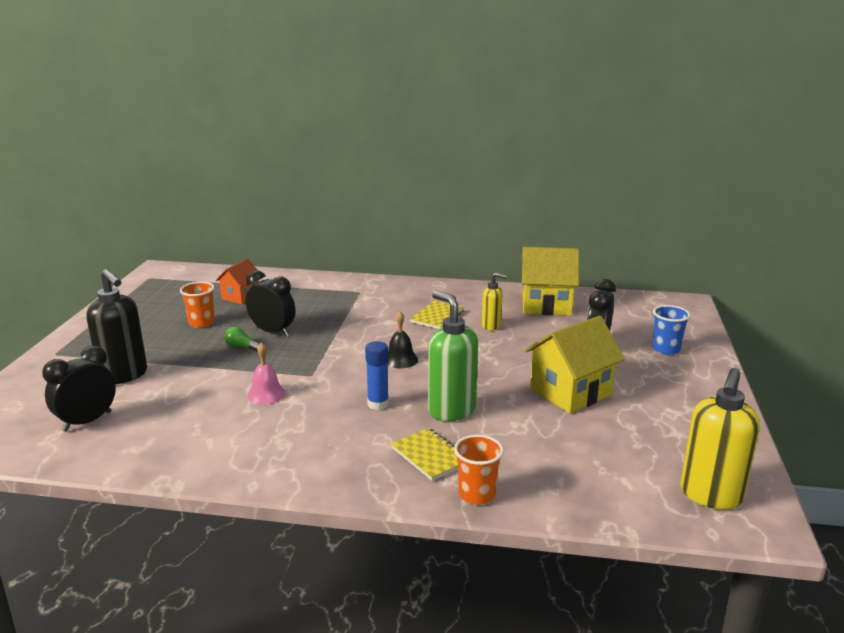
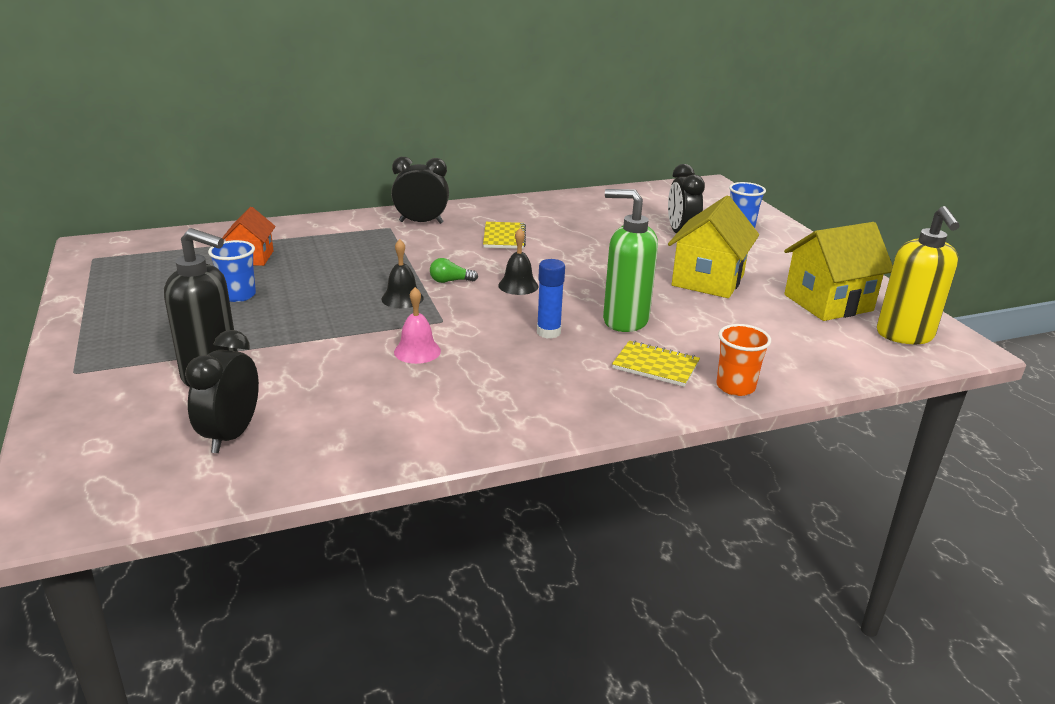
camera: 30 degrees left, 5 degrees up
(201, 323) = (238, 295): orange cup -> blue cup
(241, 347) = (325, 311): green light bulb -> green light bulb (450, 281)
(272, 332) = (341, 287): black clock -> black clock (421, 222)
(303, 350) = (402, 298): none -> black bell
(491, 326) = (568, 236): yellow soap dispenser -> none
(546, 305) = (595, 207): yellow house -> yellow house (828, 303)

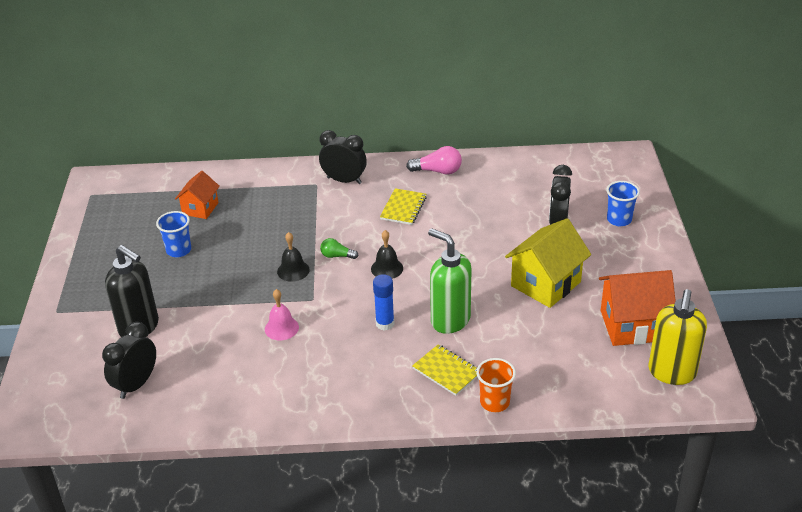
camera: 20 degrees right, 10 degrees up
(523, 208) = (438, 171): none -> pink light bulb
(828, 303) = (632, 325): yellow house -> orange house

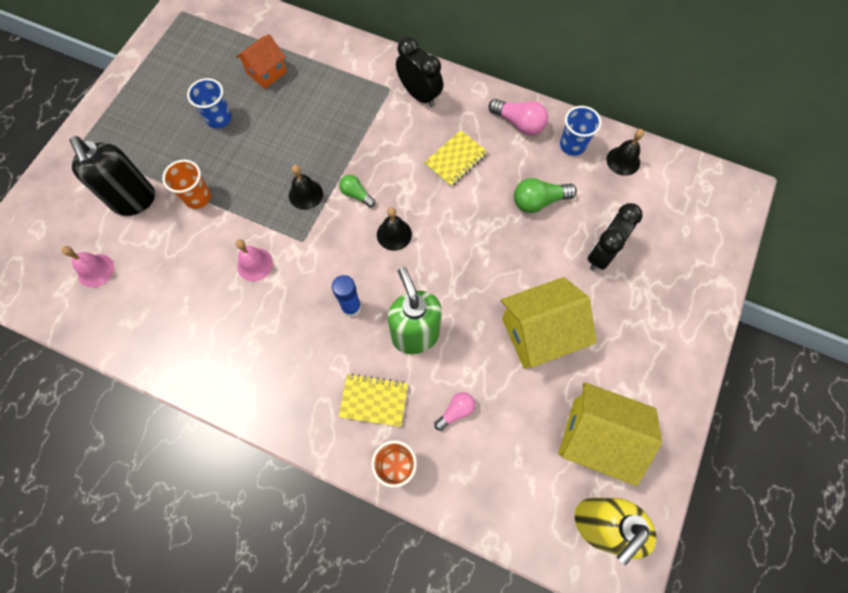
camera: 25 degrees right, 30 degrees up
(136, 384) = (95, 270): black clock -> pink bell
(197, 305) = (197, 197): none -> orange cup
(446, 371) = (374, 400): yellow notebook -> yellow notebook turned 60 degrees counterclockwise
(487, 210) = (538, 201): none -> green light bulb
(516, 352) = (456, 411): none -> pink light bulb
(533, 166) = (623, 161): none -> black bell
(619, 220) = (670, 280): blue cup -> blue cup (572, 145)
(632, 325) = (595, 437): orange house -> yellow house

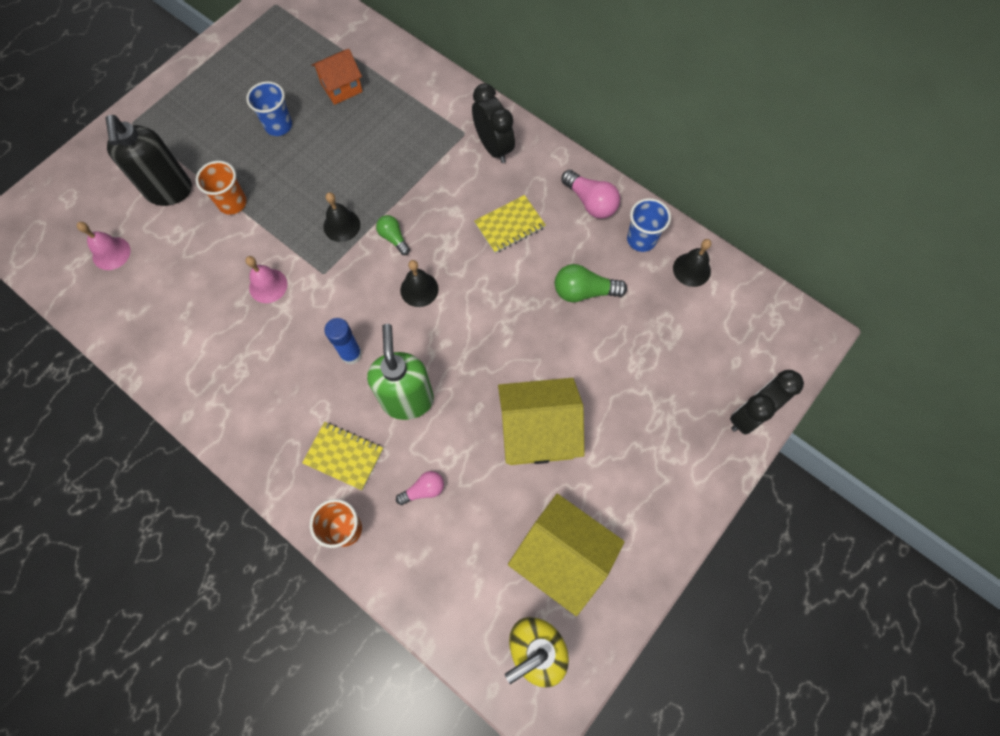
camera: 15 degrees right, 0 degrees up
(602, 253) = (634, 364): black clock -> black clock (749, 415)

